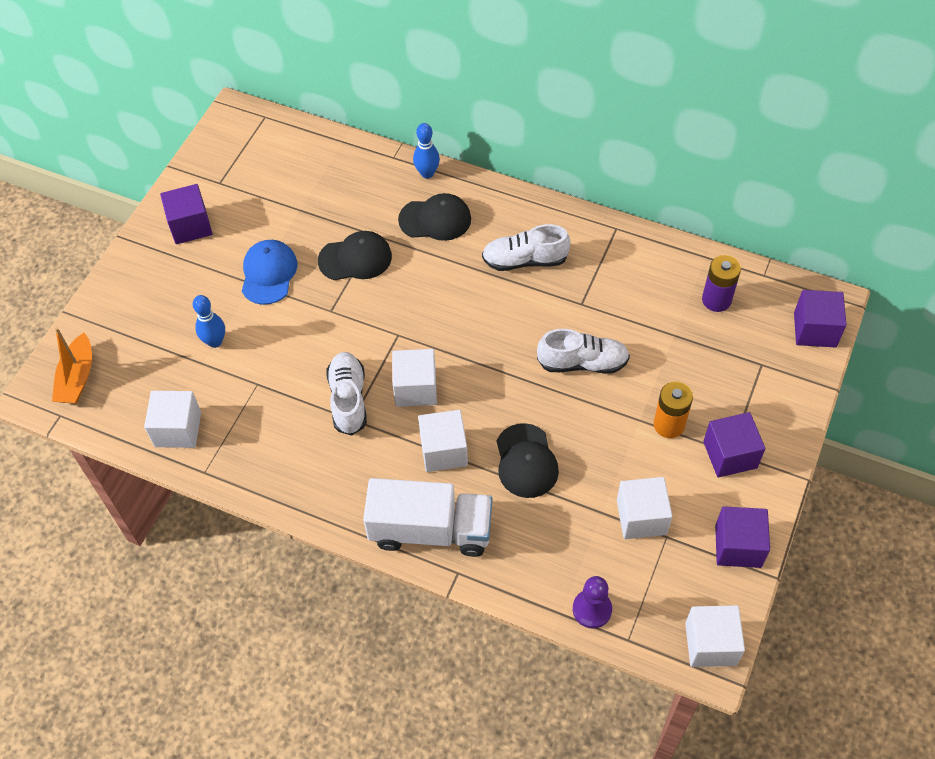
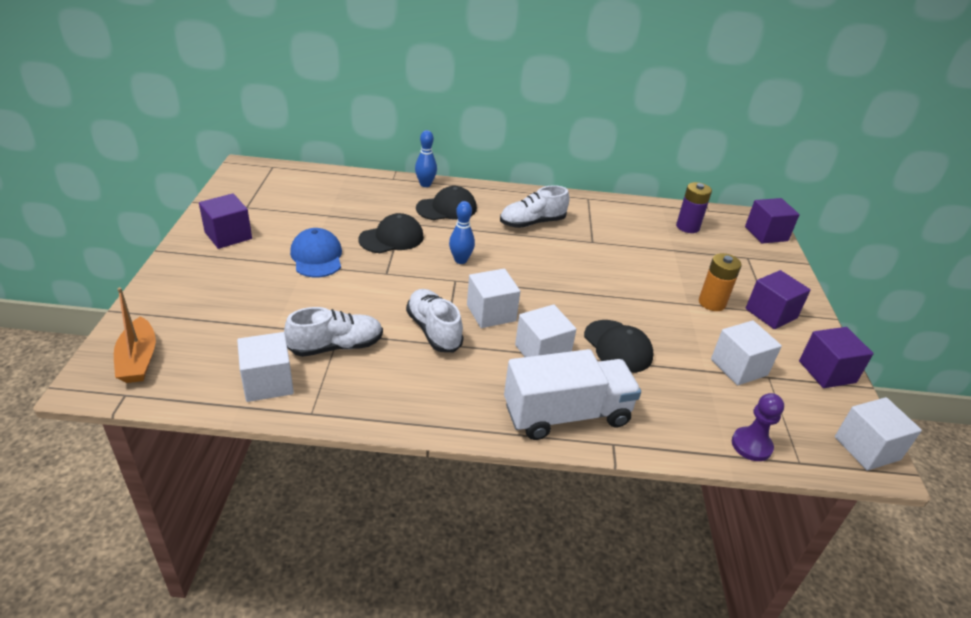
camera: 25 degrees left, 20 degrees down
(215, 341) = (283, 309): blue bowling pin -> blue bowling pin (460, 260)
(582, 363) = (618, 275): white shoe -> white shoe (336, 346)

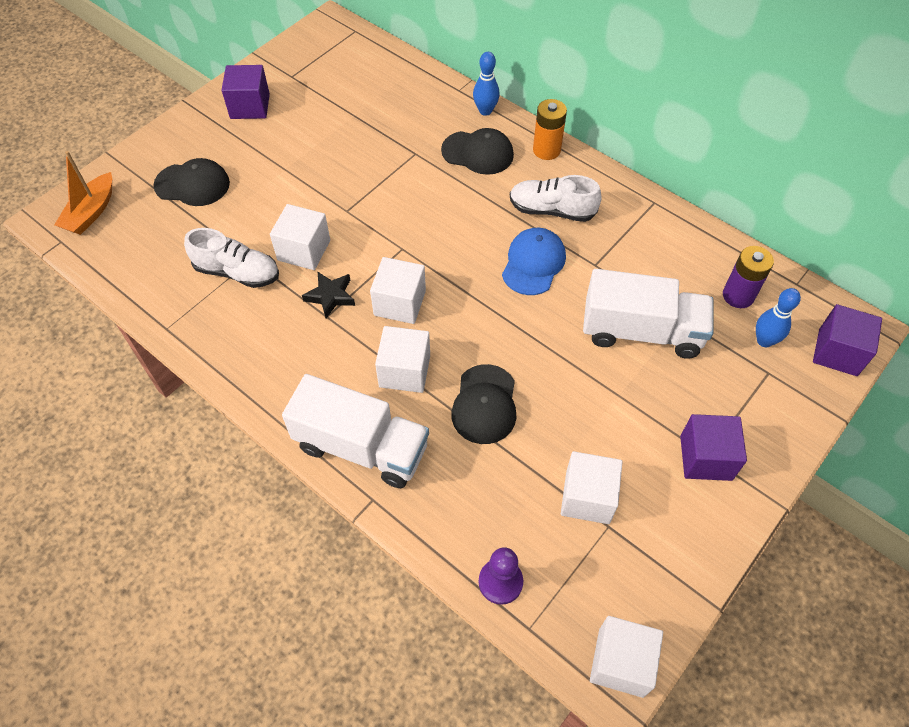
camera: 40 degrees right, 20 degrees up
(268, 382) = (159, 282): white cube -> white cube (304, 250)
(317, 257) = (303, 164): blue cap -> blue cap (533, 263)
(391, 238) = (388, 170): black cap -> black cap (192, 184)
(433, 330) = (330, 296): white shoe -> black star
(460, 260) = (430, 226): blue bowling pin -> blue bowling pin (764, 341)
(660, 265) = (641, 331): none -> white truck
(712, 303) = (648, 408): orange battery -> orange battery (546, 150)
(827, 372) = (685, 560): purple cube -> none

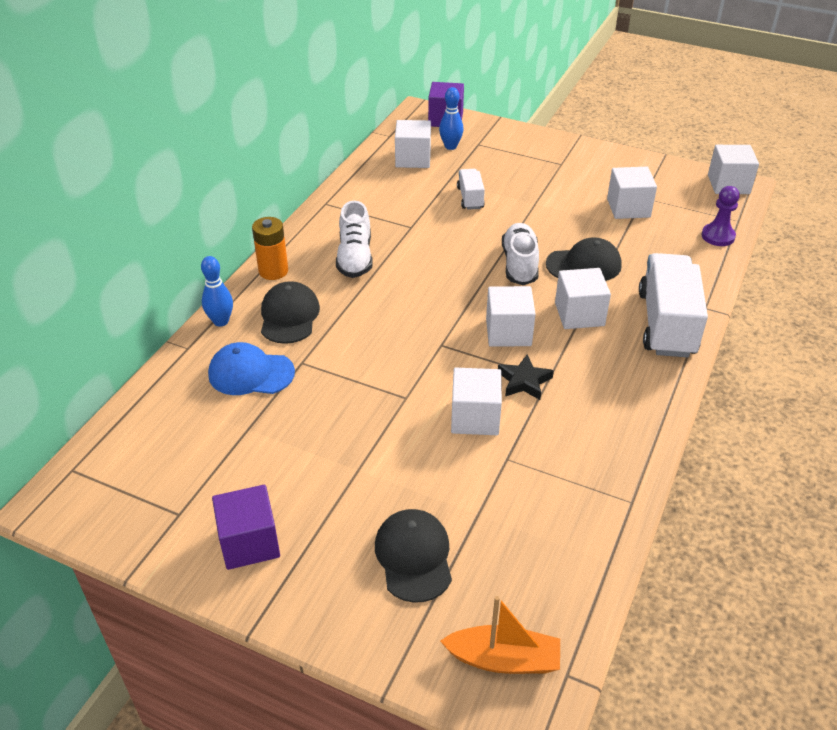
camera: 105 degrees left, 15 degrees down
(237, 272) = (529, 464): white shoe -> white shoe (519, 264)
(533, 263) = (424, 260): blue cap -> blue cap (251, 373)
(641, 331) = (470, 198): white truck -> white truck, size x0.50
(705, 458) = (564, 164): purple cube -> none
(738, 295) = (413, 159): purple battery -> white cube

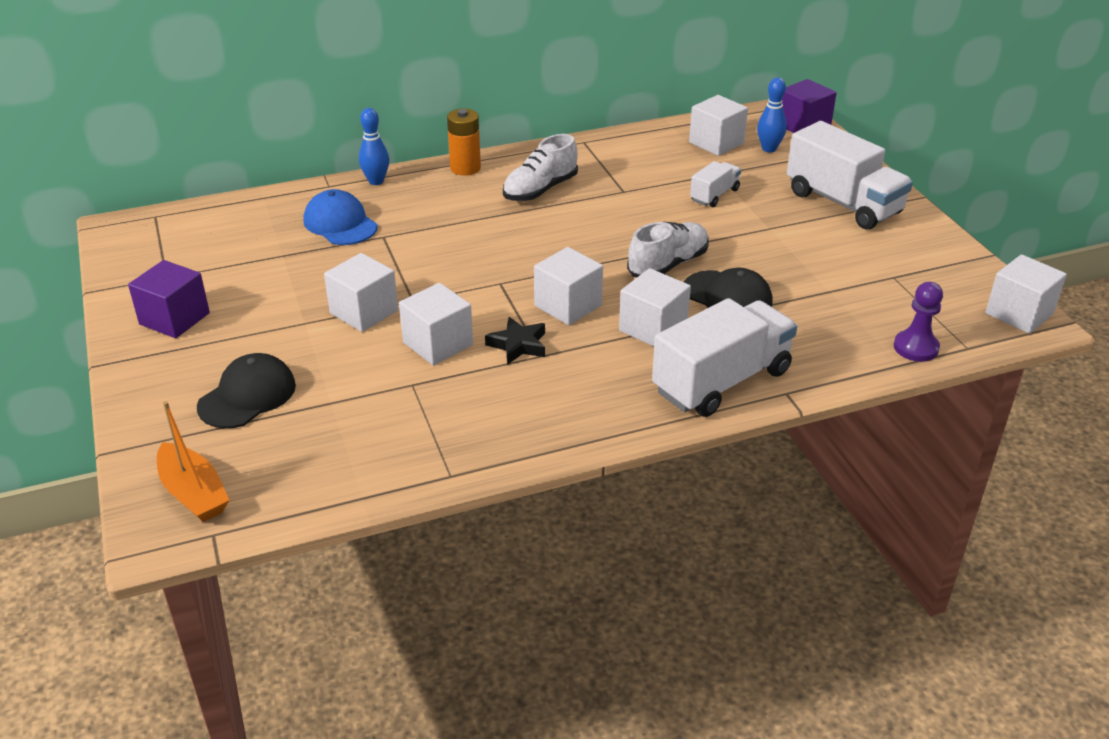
camera: 45 degrees right, 5 degrees down
(289, 316) = (425, 203): black cap -> none
(547, 163) = (843, 203): none -> white truck
(628, 208) = (860, 277): white cube -> white cube (364, 312)

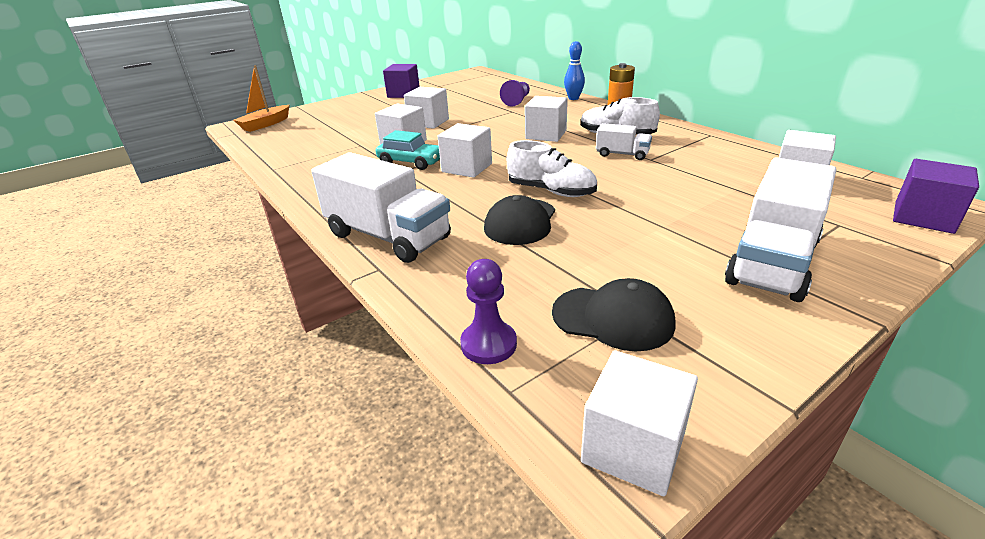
camera: 75 degrees right, 5 degrees down
(247, 396) = (342, 117): black cap -> black cap (613, 318)
(340, 223) = (517, 101): blue cap -> purple pawn
(518, 345) = (411, 162): black star -> turquoise car
(653, 328) = (453, 199): white cube -> white cube (546, 135)
(714, 195) = (692, 193): white truck -> white truck (622, 154)
(769, 149) = (831, 205): blue bowling pin -> none

